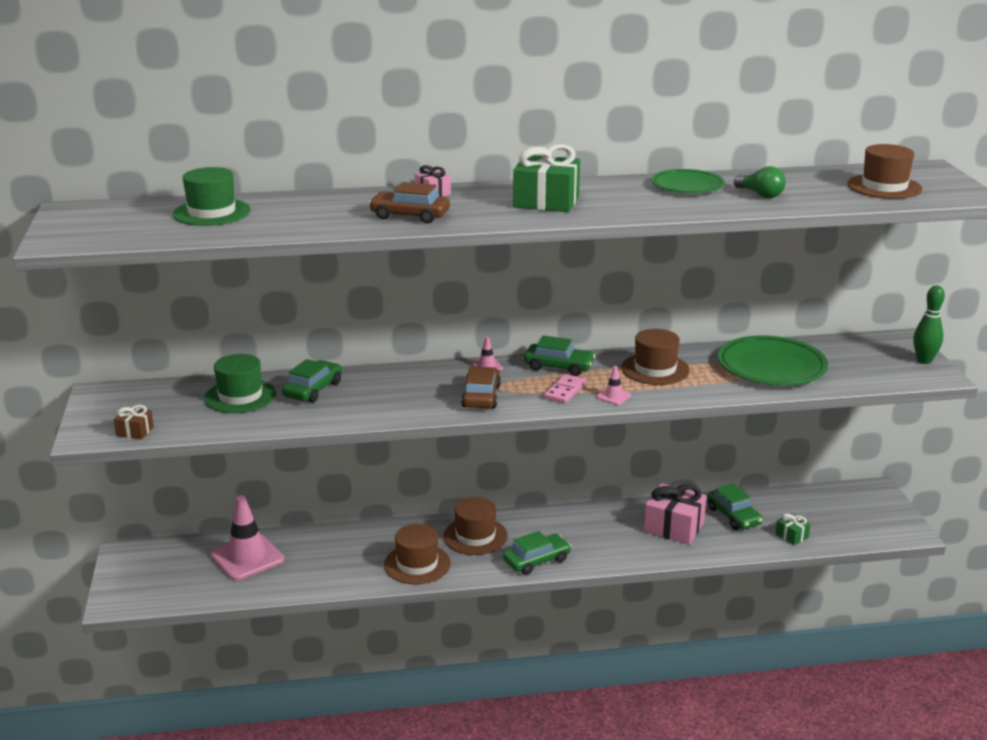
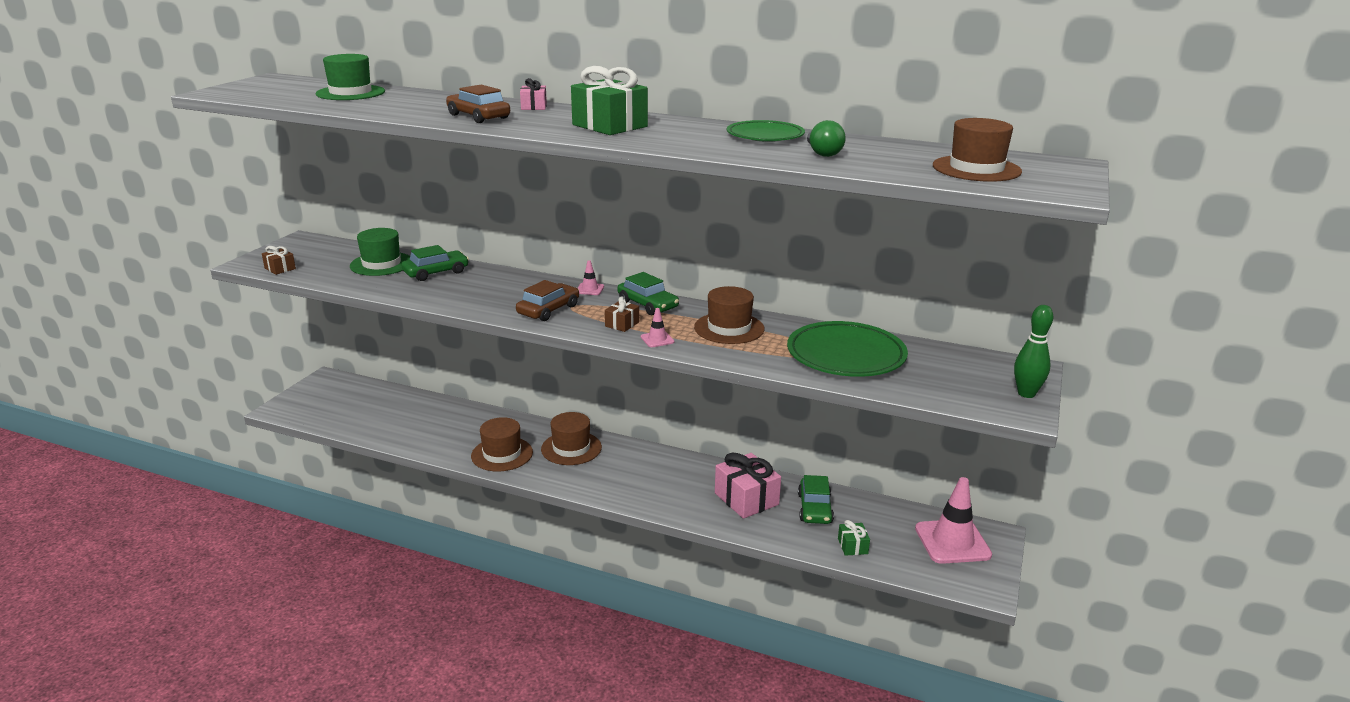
camera: 30 degrees right, 0 degrees up
(247, 558) = (394, 408): pink traffic cone -> pink traffic cone (952, 542)
(537, 560) = (596, 484): green car -> none
(564, 391) = (622, 324): pink domino -> brown gift

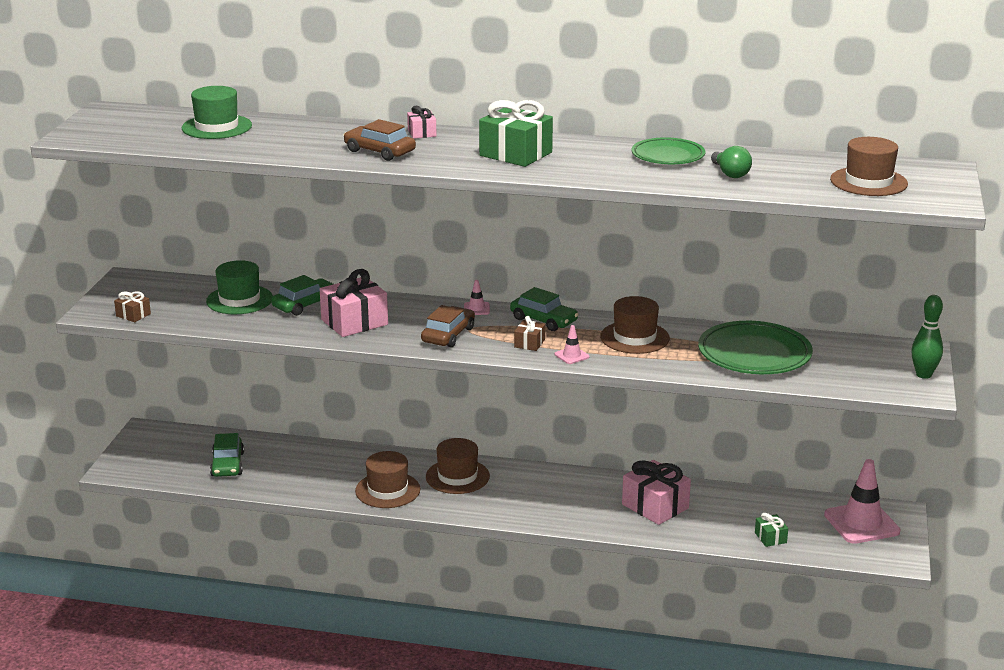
camera: 10 degrees left, 0 degrees up
(469, 291) = (354, 322): none -> pink gift
(814, 508) = (724, 508): green car -> green car (227, 464)

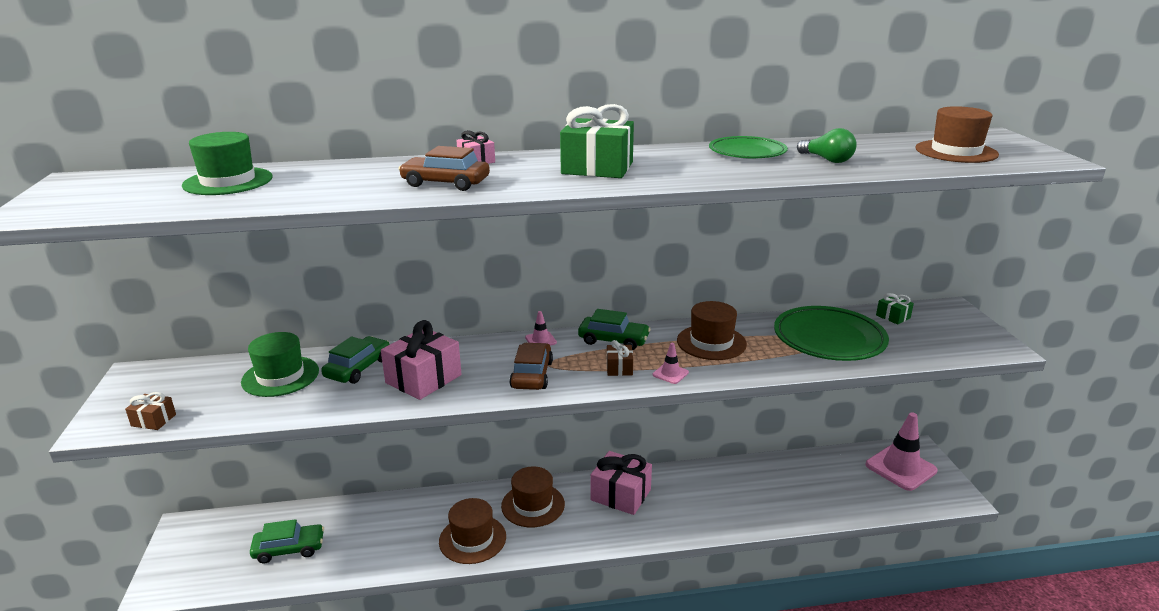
camera: 20 degrees left, 0 degrees up
(227, 464) = (289, 549): green car -> green car turned 75 degrees counterclockwise
(655, 506) = (727, 493): pink gift -> pink gift (620, 495)
(770, 538) = (844, 502): green gift -> green gift (893, 317)
(923, 375) = (981, 331): green bowling pin -> none

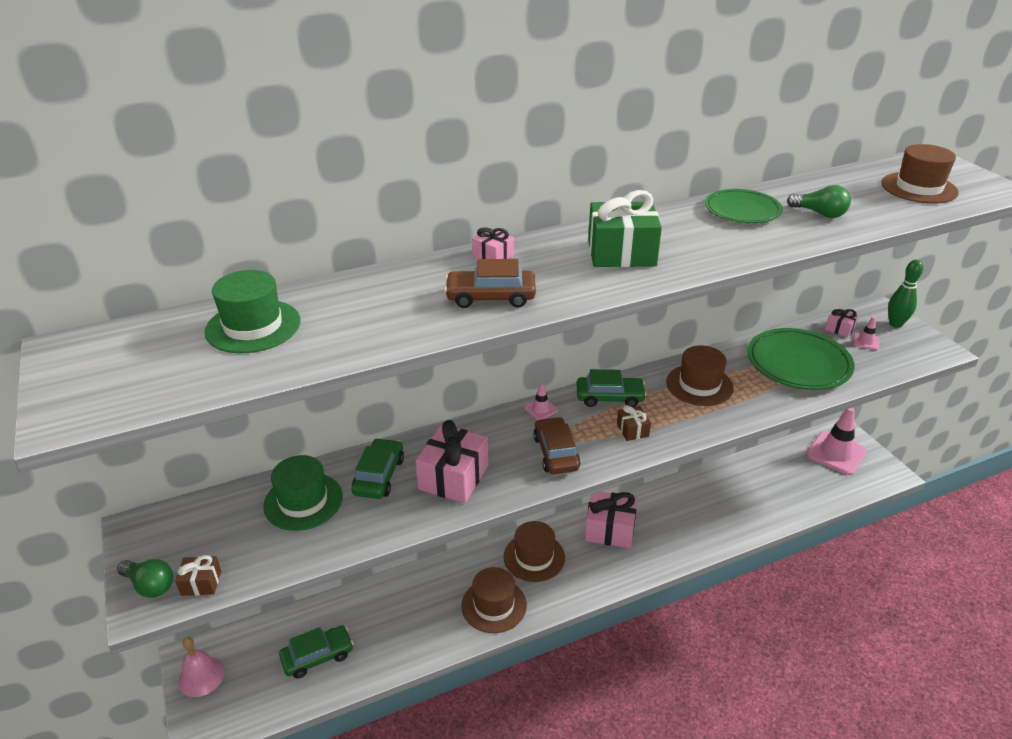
camera: 15 degrees left, 10 degrees up
(113, 415) = (150, 585): none -> green light bulb
(183, 544) = (201, 676): none -> pink bell
(670, 374) = (681, 428): pink traffic cone -> pink traffic cone (866, 341)
(893, 317) = (839, 329): green gift -> pink gift
(960, 320) = (895, 324): none -> green bowling pin

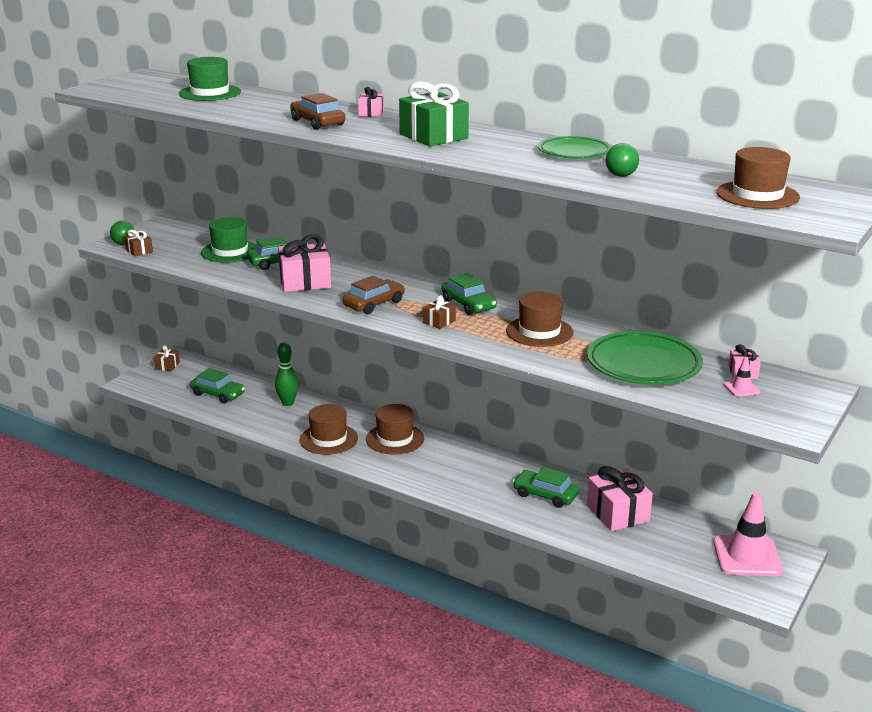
camera: 55 degrees right, 10 degrees down
(201, 676) = (167, 366): pink bell -> brown gift
(541, 409) = (417, 286): pink traffic cone -> none
(609, 529) = (467, 462): pink gift -> pink gift (617, 513)
(694, 509) = (545, 495): none -> green car
(895, 324) = (806, 398): green bowling pin -> green bowling pin (288, 403)

